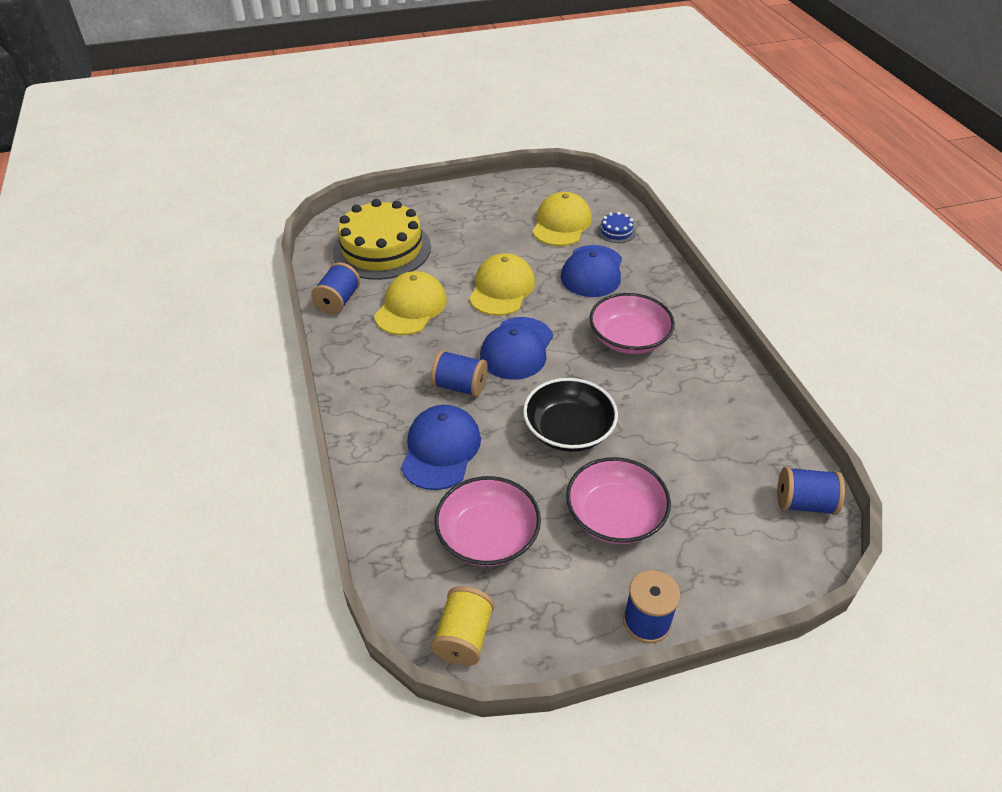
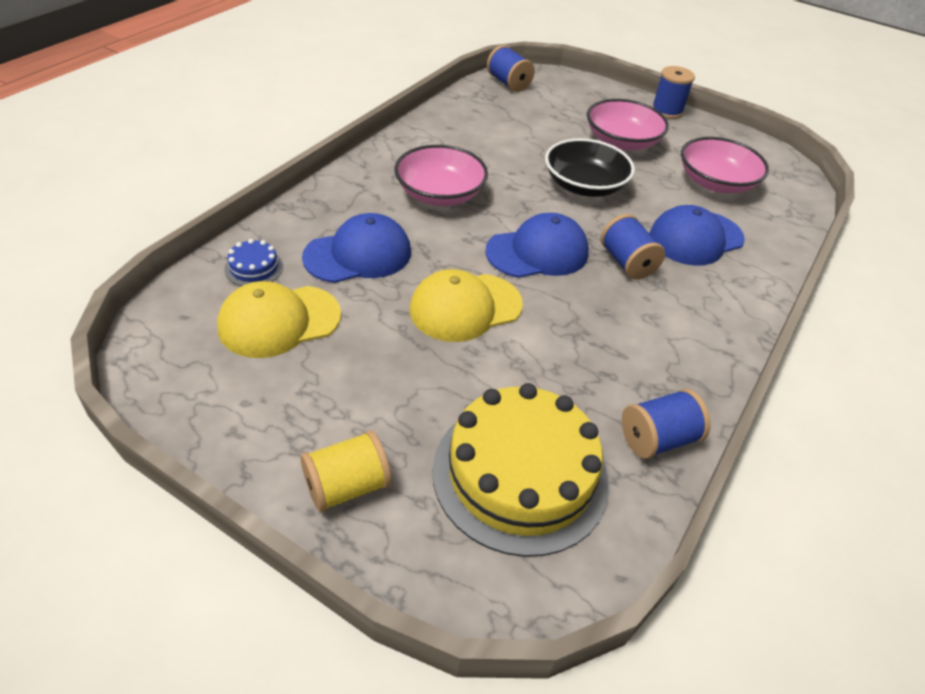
camera: 135 degrees left, 0 degrees up
(411, 307) = (582, 363): yellow cap -> none
(464, 637) = (778, 163): yellow spool -> yellow spool (347, 486)

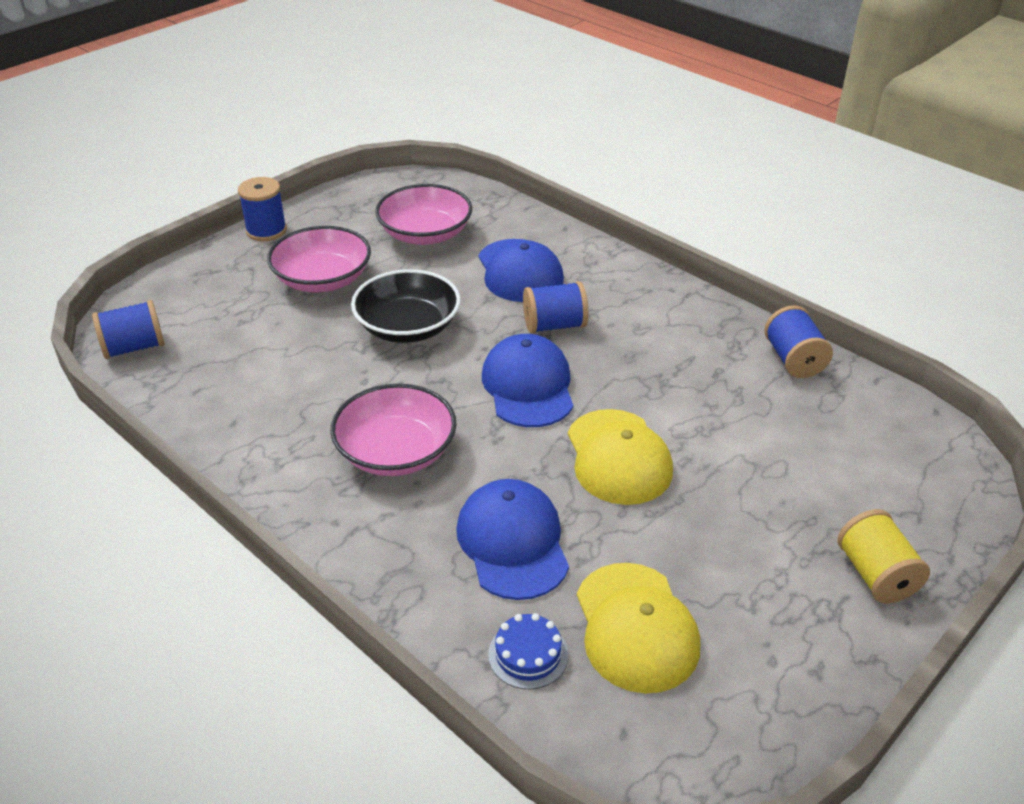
camera: 75 degrees left, 5 degrees down
(520, 474) = (843, 451): yellow cake -> none

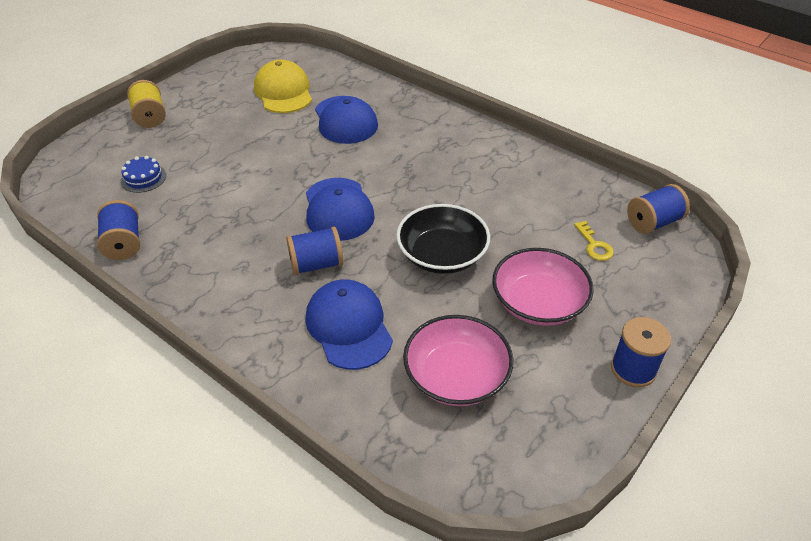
camera: 175 degrees right, 5 degrees up
(226, 327) = (594, 245): none -> yellow key
(396, 452) = (423, 161): pink bowl -> none
(528, 654) = (336, 81): blue cake -> blue cake (143, 178)
(618, 457) = (279, 165): yellow cap -> none

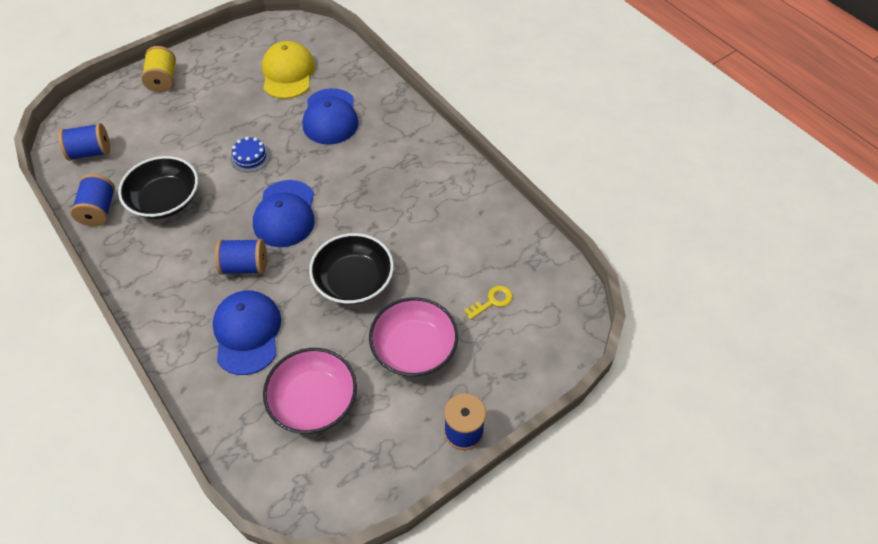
camera: 15 degrees right, 10 degrees up
(143, 178) = (136, 146): blue cake -> blue cake (250, 157)
(198, 220) = (165, 200): none -> black bowl
(594, 245) = (492, 301): yellow key -> yellow key turned 120 degrees counterclockwise
(653, 222) = (559, 289): blue spool -> blue spool (90, 152)

